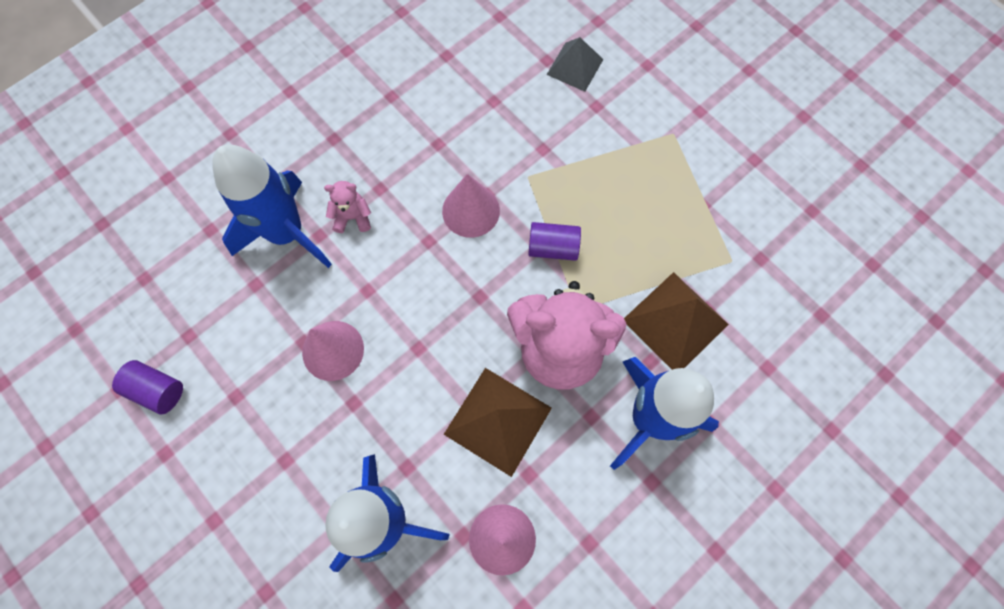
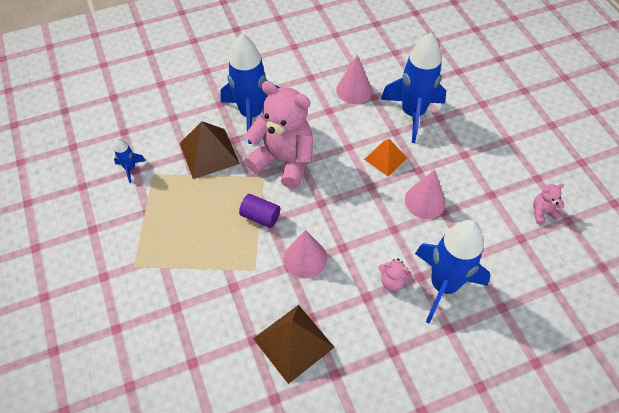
camera: 160 degrees left, 15 degrees down
(157, 390) = (542, 212): purple cylinder -> pink teddy bear
(408, 407) = (385, 158): none -> orange pyramid
(498, 420) = (336, 137): brown pyramid -> brown pyramid (293, 342)
(575, 67) = (173, 347): grey pyramid -> none
(768, 257) = (130, 169): none -> blue rocket

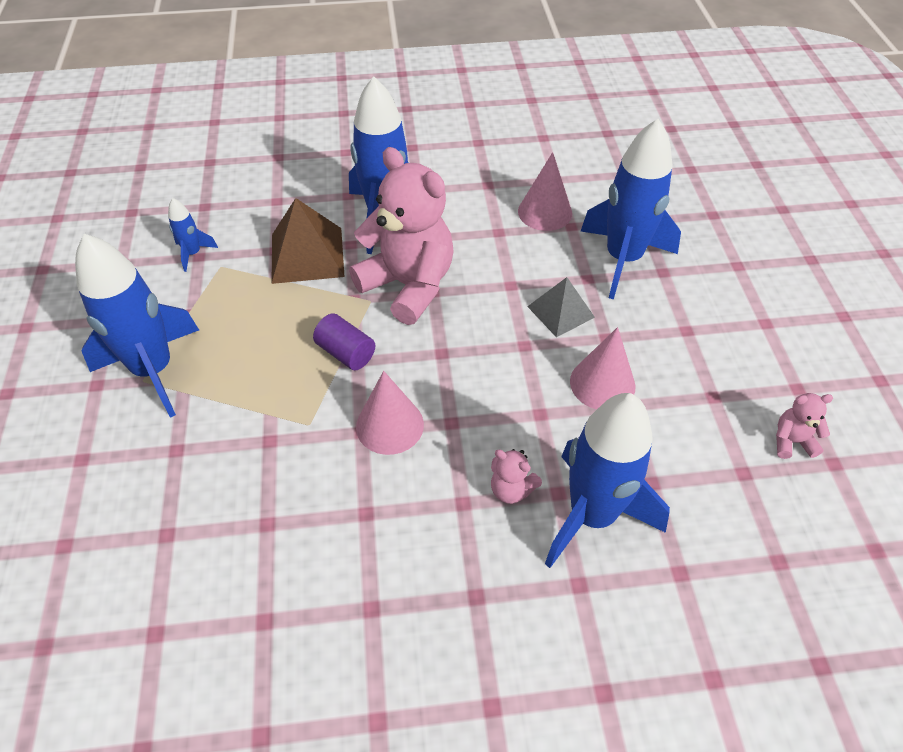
camera: 15 degrees right, 5 degrees down
(138, 257) = (154, 370): none -> blue rocket
(293, 342) = (325, 543): brown pyramid -> none
(385, 158) = (560, 312): orange pyramid -> grey pyramid

